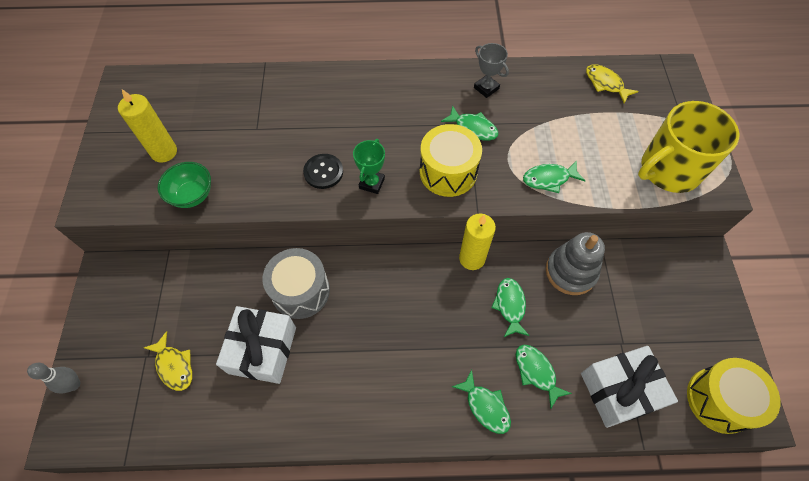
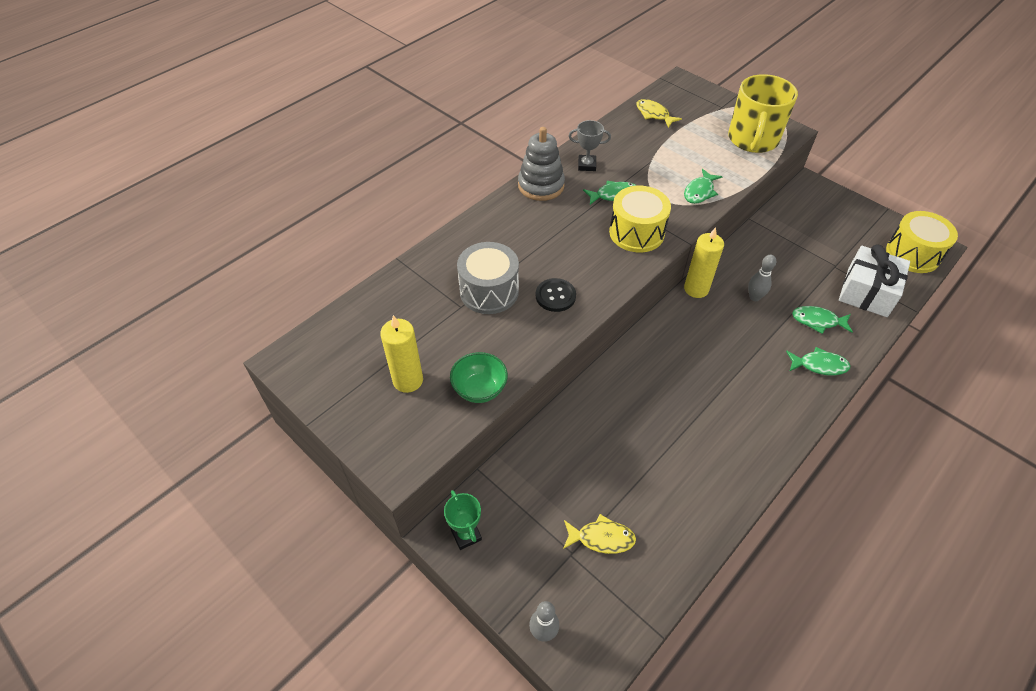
camera: 45 degrees left, 10 degrees down
(262, 350) = (648, 465): white gift -> none
(300, 291) = (618, 405): grey drum -> grey drum (489, 291)
(372, 183) = (599, 277): green trophy -> green trophy (466, 535)
(510, 306) = (754, 297): green fish -> grey bowling pin
(570, 272) = (759, 249): grey stacking toy -> grey stacking toy (541, 185)
(605, 84) = (654, 114): yellow fish -> yellow fish turned 45 degrees clockwise

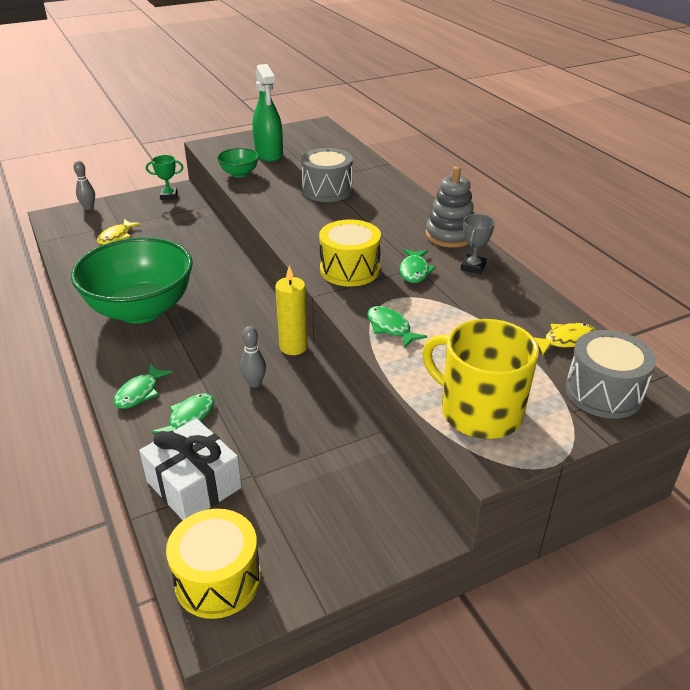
camera: 110 degrees right, 15 degrees down
(408, 380) = (269, 154): yellow candle -> green spray bottle
(555, 296) = (300, 214): black button -> none
(696, 98) = (603, 392): none -> grey drum
(721, 425) = (141, 310): none -> green bowl

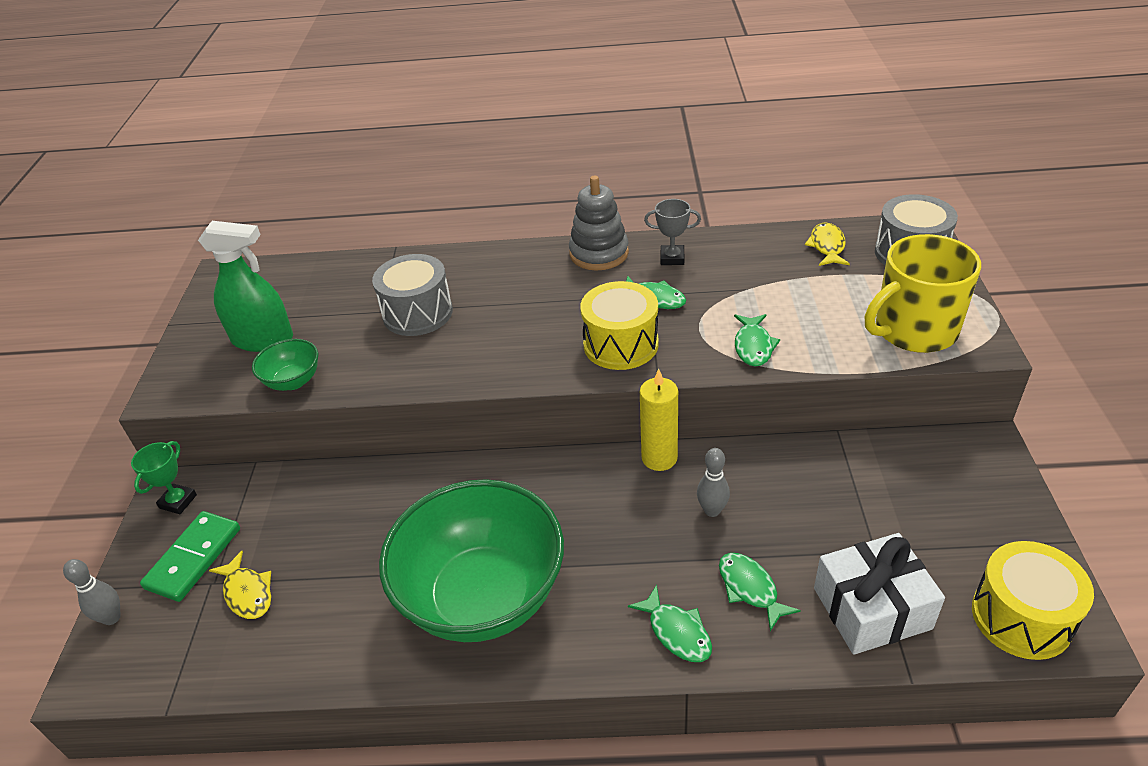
camera: 60 degrees left, 5 degrees up
(133, 214) = (194, 558): none -> green domino
(390, 328) = (753, 346): green fish -> green fish turned 75 degrees counterclockwise
(473, 267) = (672, 258): grey trophy -> grey trophy turned 45 degrees counterclockwise

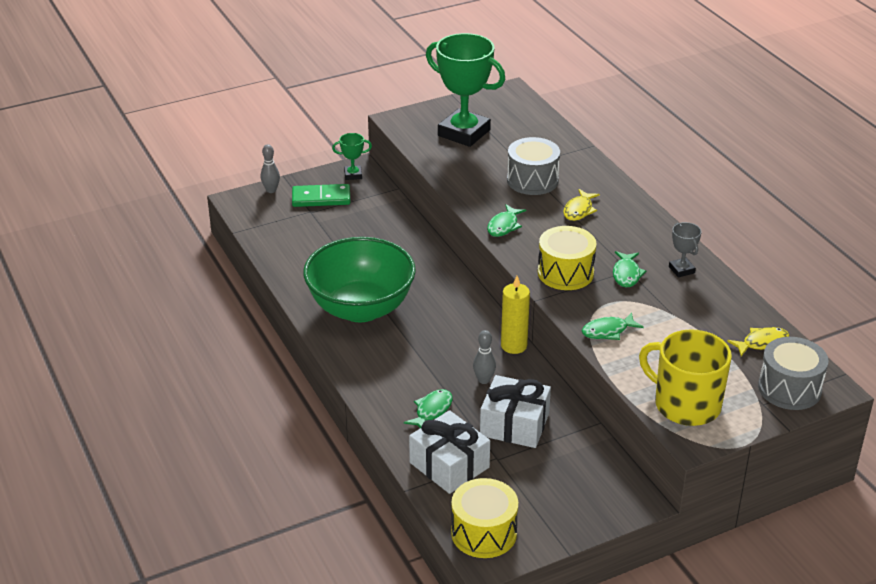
camera: 60 degrees right, 5 degrees down
(247, 593) = (312, 226): yellow fish -> yellow fish (579, 210)
(263, 339) = (464, 133): green spray bottle -> green trophy
(293, 381) = (438, 159): green bowl -> none
(599, 253) = (659, 234): grey stacking toy -> none
(676, 632) = (382, 388): green fish -> green fish (504, 226)
(813, 510) = (514, 424): none -> white gift

